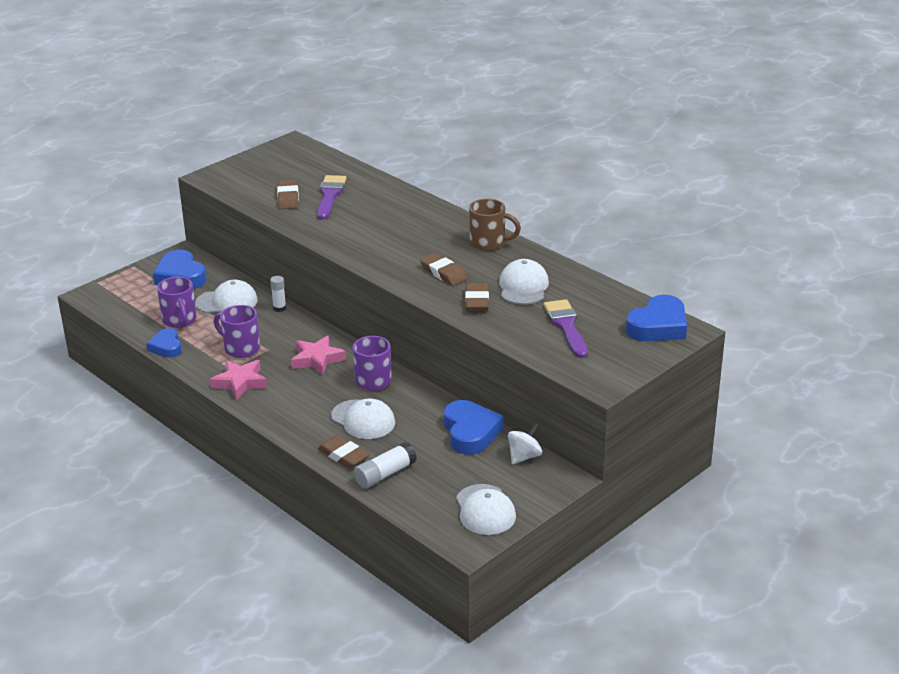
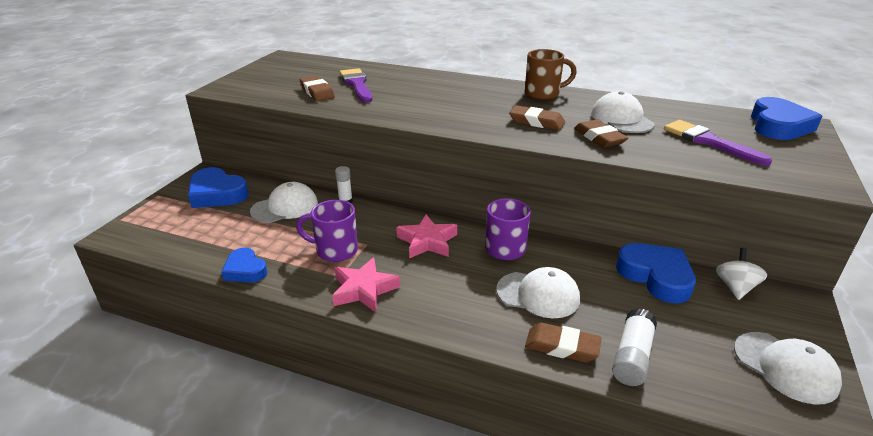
camera: 25 degrees left, 0 degrees up
(179, 320) = (243, 237): purple mug -> none

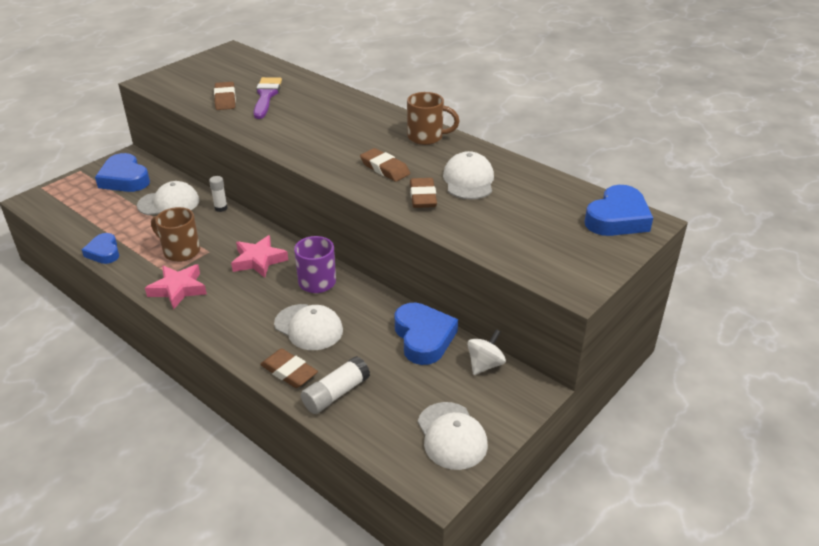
camera: 20 degrees right, 5 degrees up
(335, 250) = (180, 251): purple mug -> brown mug
(709, 142) = (521, 221): purple brush -> none

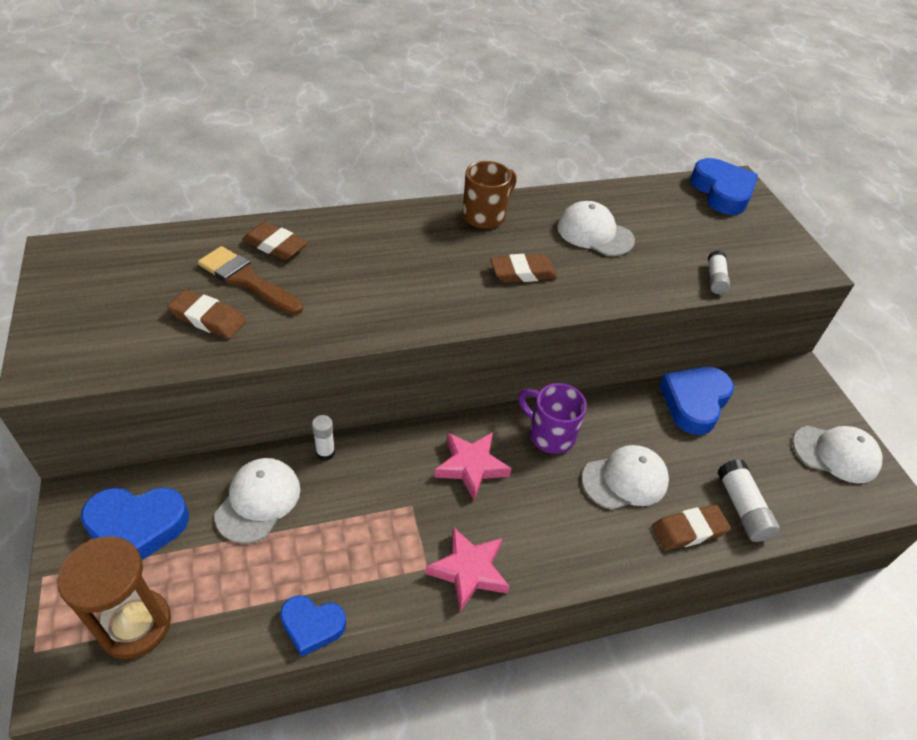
camera: 60 degrees left, 10 degrees up
(70, 204) = (135, 625): none -> brown hourglass
(180, 251) = (387, 535): brown mug -> none
(266, 96) = (247, 280): purple brush -> brown brush
(423, 196) = (601, 275): brown eraser -> brown eraser (275, 245)
(423, 338) = (694, 402): blue heart -> blue heart turned 75 degrees counterclockwise
(485, 365) = (754, 383): white spinning top -> none
(487, 244) = (715, 279): none -> white glue stick

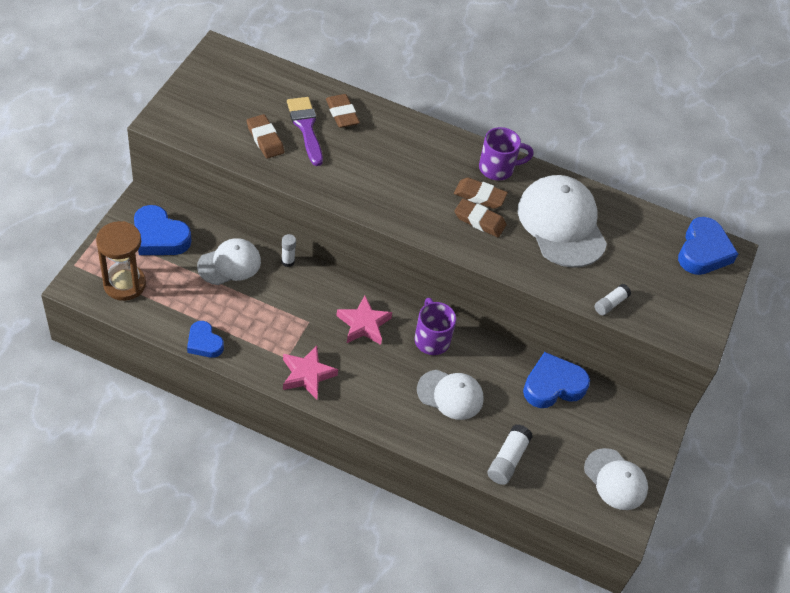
camera: 35 degrees right, 5 degrees up
(247, 280) = (306, 127): brown brush -> purple brush
(485, 216) = (497, 168): brown mug -> purple mug
(595, 233) = (561, 224): white cap -> white cap, size x1.65
(688, 530) = (458, 446): brown eraser -> brown eraser (479, 196)

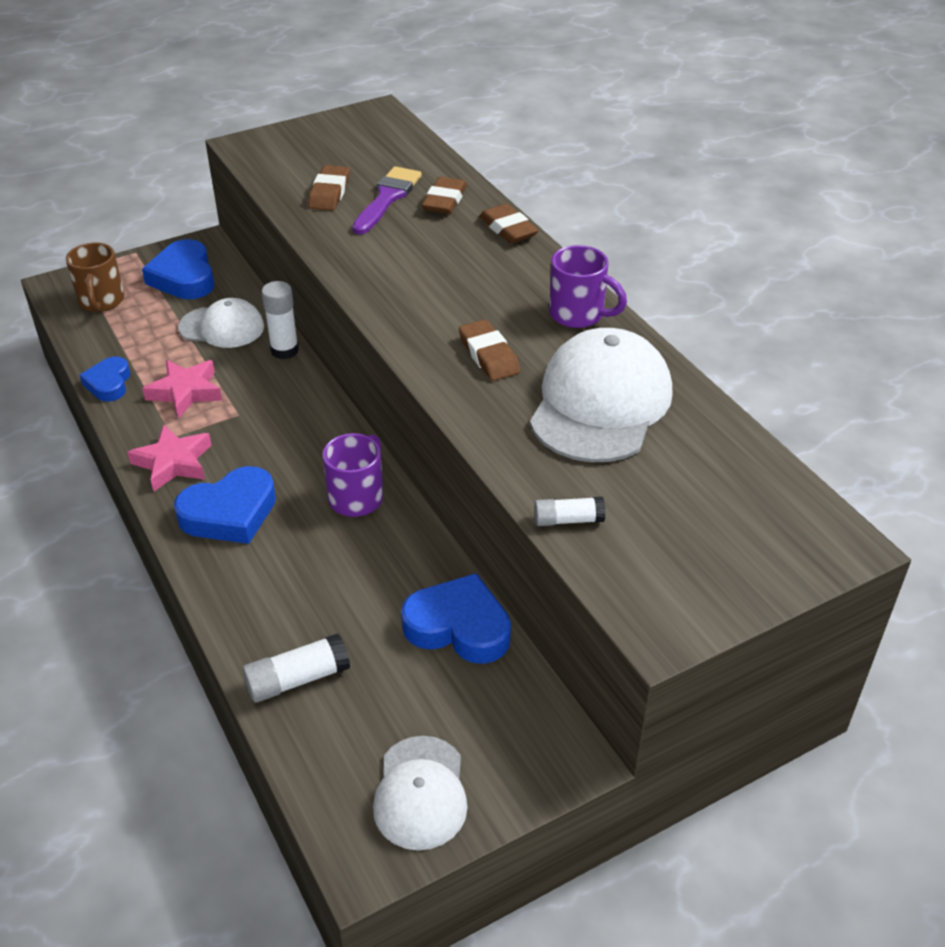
camera: 45 degrees right, 10 degrees down
(124, 284) = (101, 301): brown hourglass -> brown mug
(288, 261) = (284, 350): white glue stick -> white glue stick, size x1.52
(363, 324) = (295, 445): pink star -> pink star (185, 392)
(450, 394) = (311, 566): white cap -> none
(479, 196) = (520, 332): brown eraser -> brown eraser (508, 229)
(703, 251) = (796, 525): blue heart -> blue heart (230, 513)

